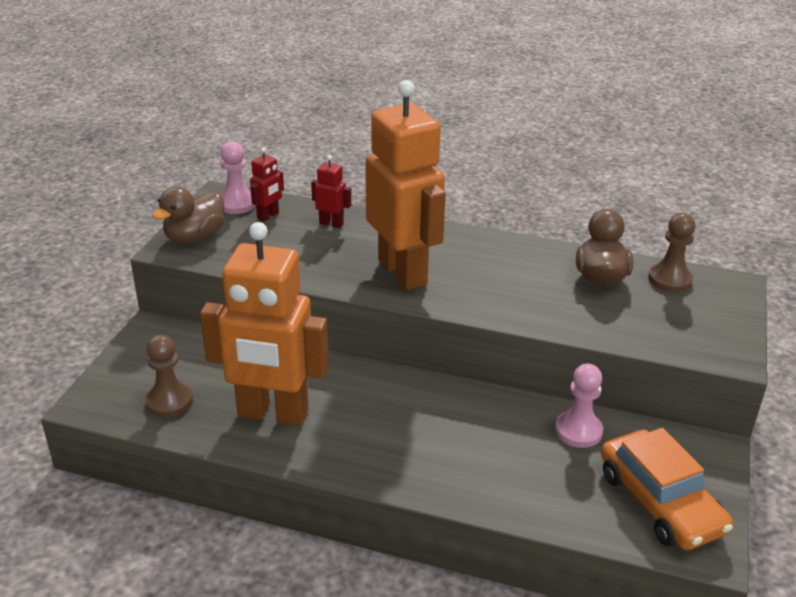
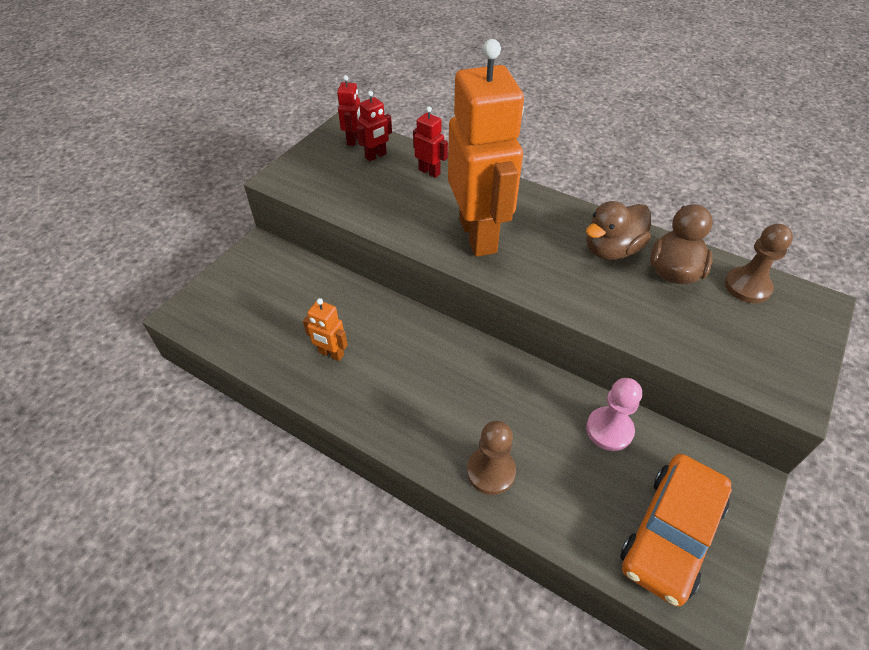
camera: 15 degrees right, 15 degrees up
(169, 401) = (249, 324): brown pawn -> brown pawn (491, 471)
(195, 238) = (304, 170): brown duck -> brown duck (611, 250)
(237, 204) = (353, 140): pink pawn -> red robot
(272, 414) = (331, 354): orange robot -> orange robot, size x0.41
(660, 502) = (671, 533): orange car -> orange car turned 45 degrees clockwise

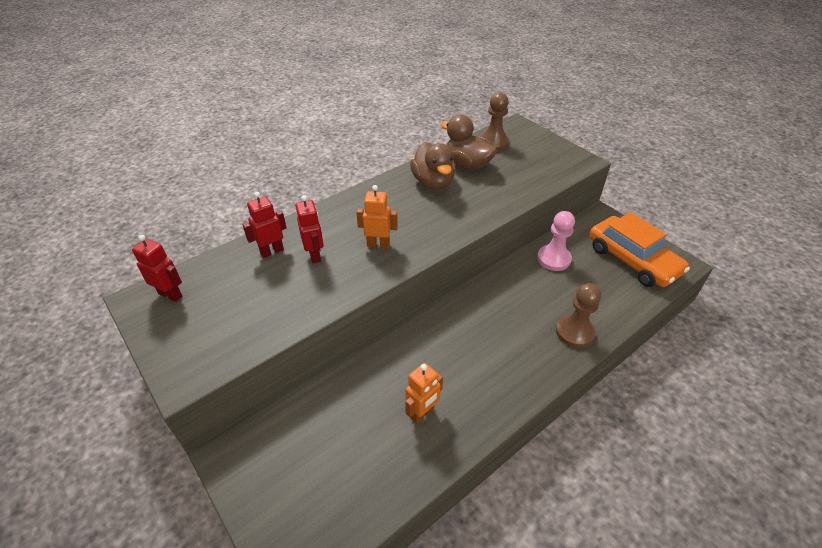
camera: 70 degrees left, 5 degrees down
(376, 156) = (215, 283): red robot -> red robot (315, 255)
(478, 235) = (378, 244): orange robot -> orange robot, size x0.41

